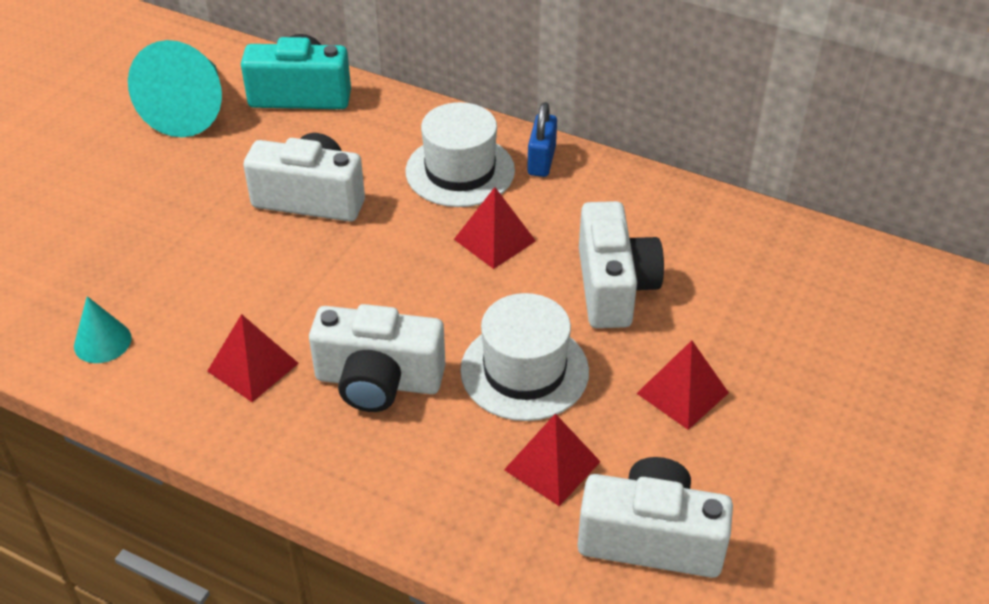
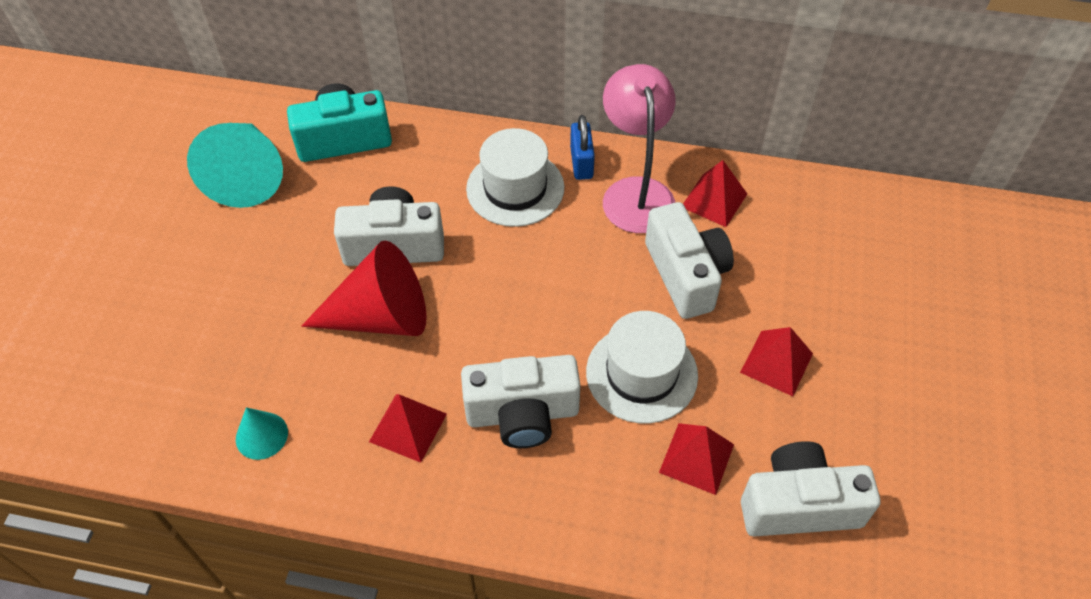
camera: 15 degrees left, 10 degrees up
(269, 260) = (381, 316): none -> red cone
(494, 240) = (570, 251): red pyramid -> red pyramid (714, 200)
(589, 199) = (635, 192): none -> pink lamp

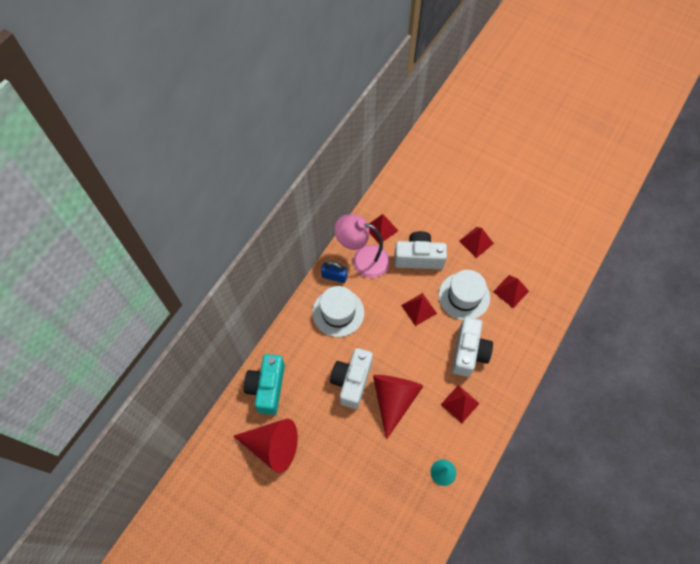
camera: 70 degrees left, 10 degrees up
(247, 175) = (272, 446): turquoise cone -> red cone
(577, 305) = (419, 309): none -> red pyramid
(799, 505) = (542, 263): white camera -> none

